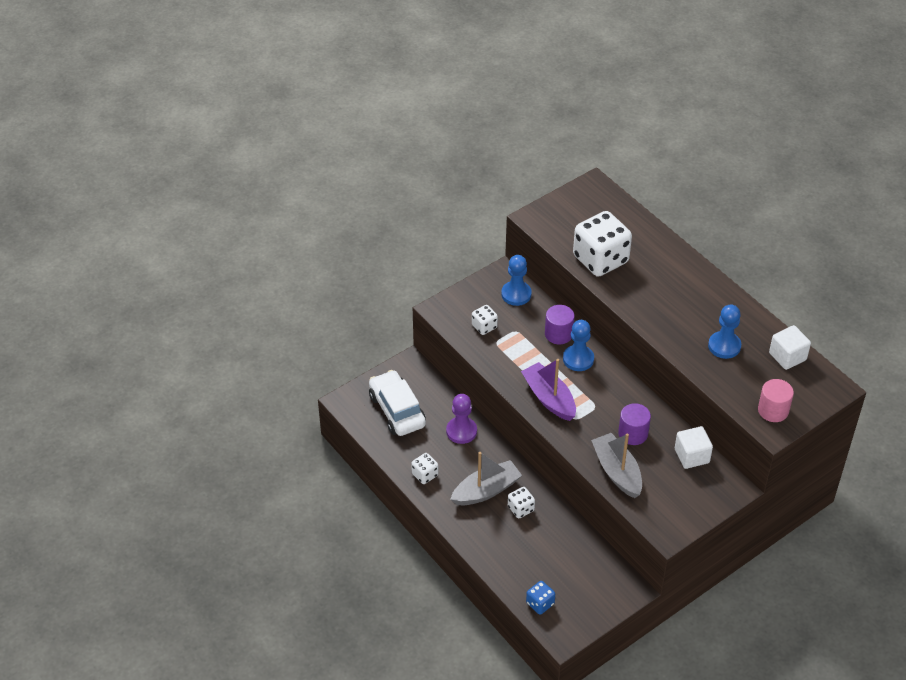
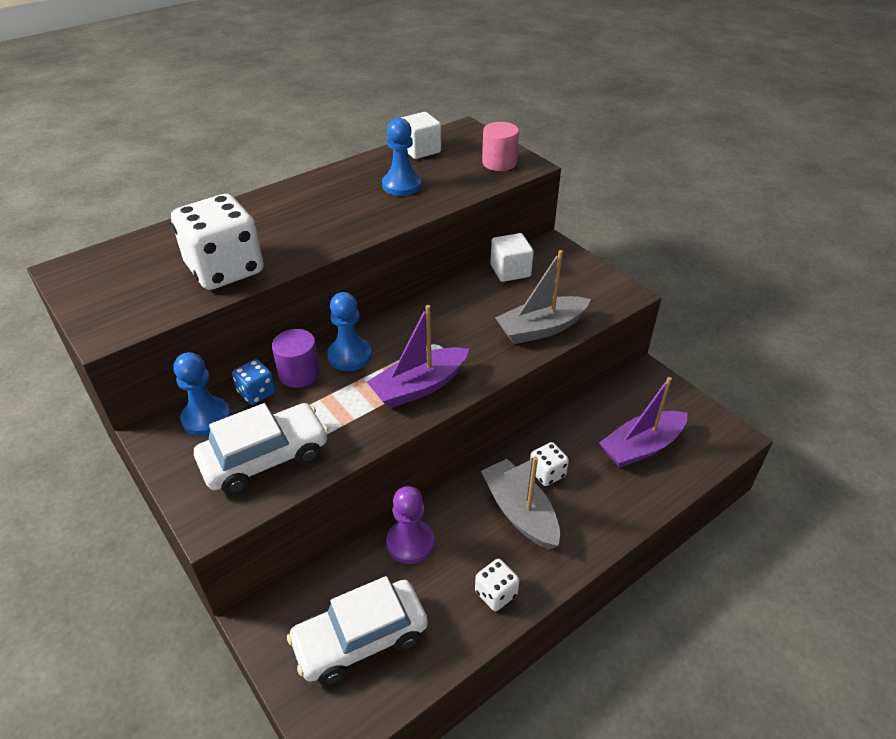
camera: 90 degrees left, 5 degrees down
(484, 326) = (265, 458): white dice -> white car
(540, 603) = (692, 457): blue dice -> blue dice (256, 393)
(548, 571) = (641, 447): none -> purple boat
(633, 433) = (479, 313): purple cylinder -> none

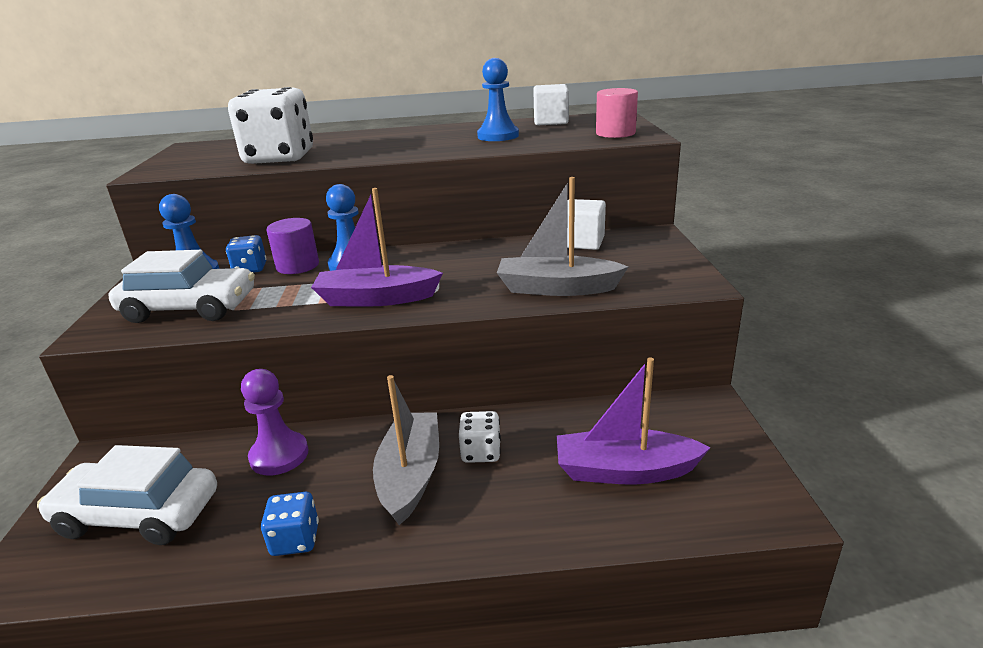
camera: 35 degrees right, 15 degrees down
(496, 593) = (295, 539): white dice -> blue dice

